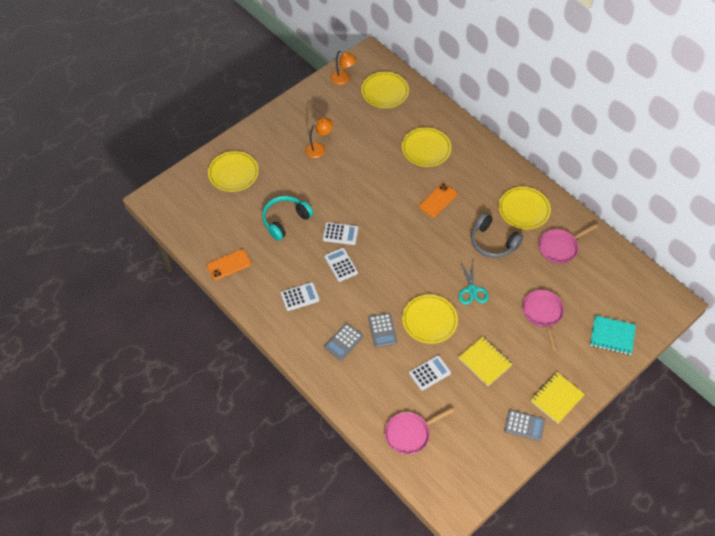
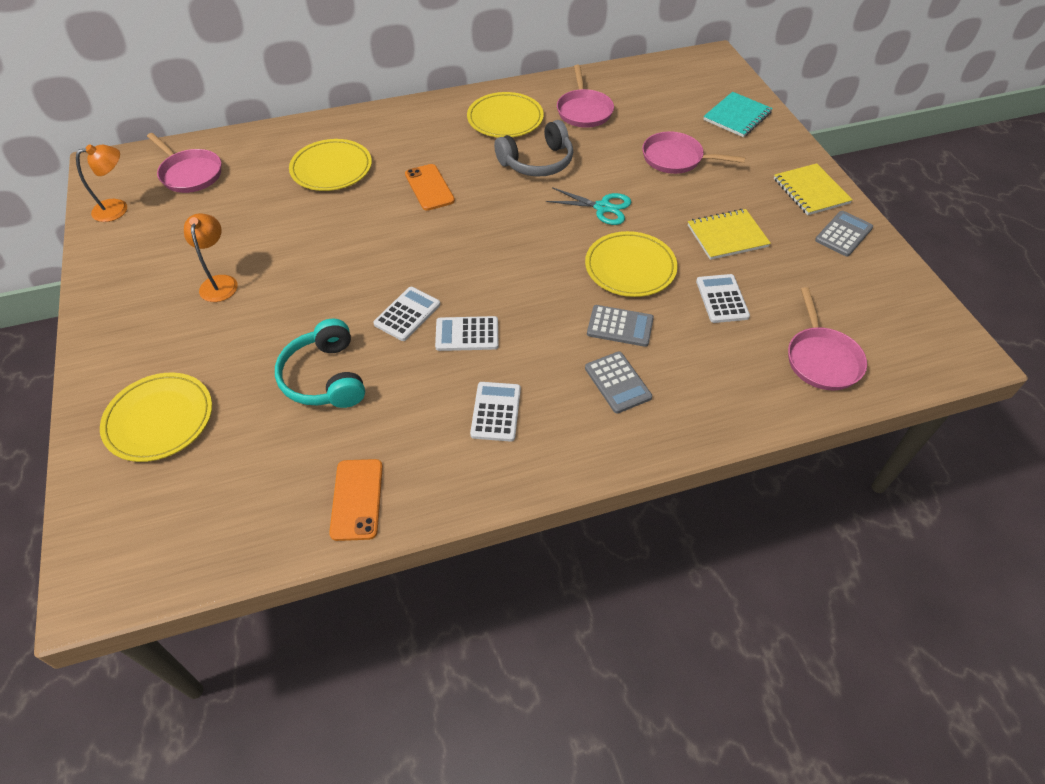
camera: 65 degrees left, 5 degrees down
(384, 92) = (190, 173): yellow plate -> pink pan

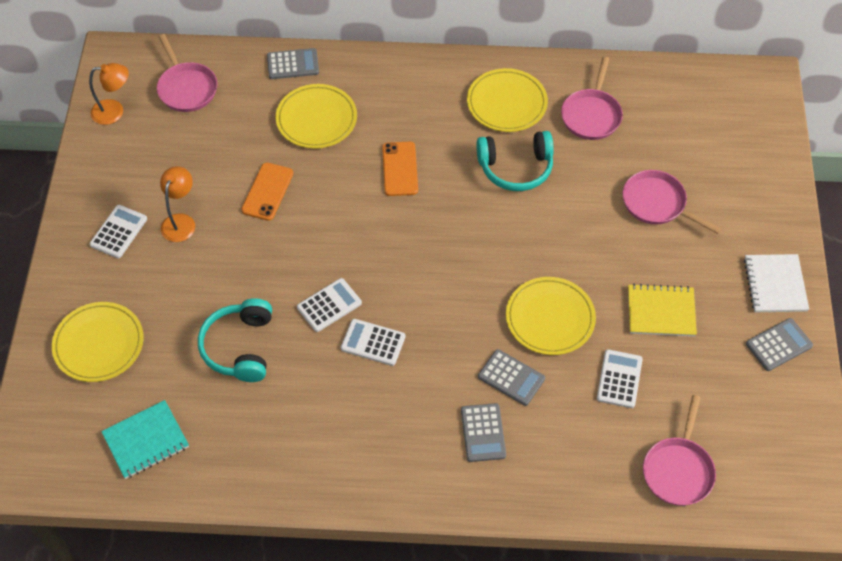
camera: 20 degrees right, 5 degrees up
(292, 134) = (293, 64): none -> grey calculator
(357, 499) = (229, 467): orange phone -> orange phone (267, 192)
(496, 412) = (368, 426): white calculator -> white calculator (118, 232)
(537, 162) = (516, 168): grey headphones -> turquoise headphones
(602, 208) = (555, 242): turquoise scissors -> none
(737, 116) = (750, 168): turquoise notebook -> turquoise notebook (146, 441)
(810, 191) = (775, 284): yellow notebook -> white notebook

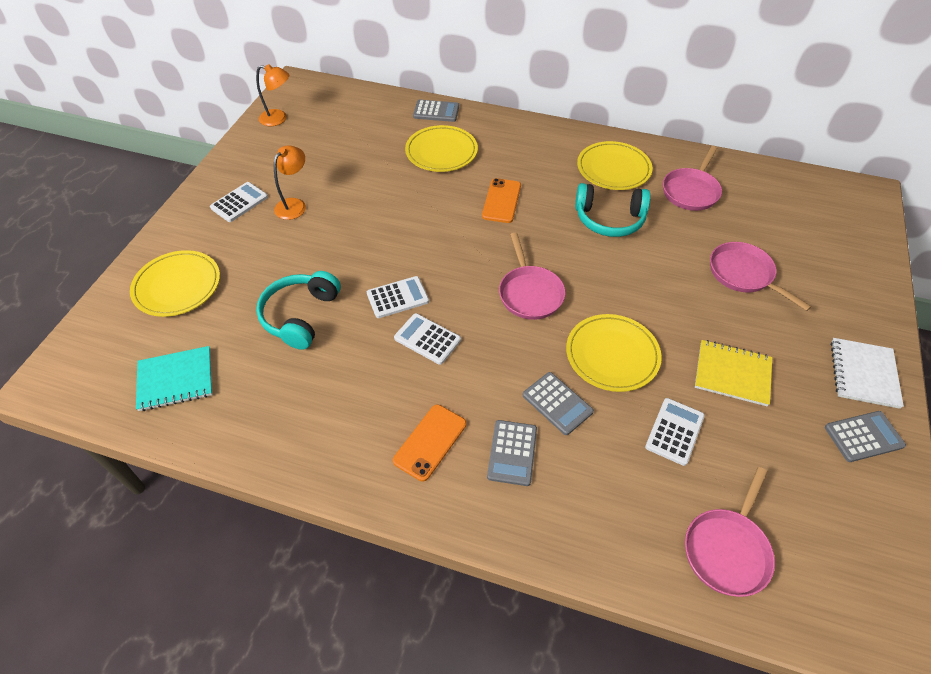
camera: 15 degrees right, 5 degrees down
(186, 88) = (343, 113): pink pan -> pink pan (529, 293)
(267, 192) = (378, 196): orange phone -> orange phone (430, 442)

